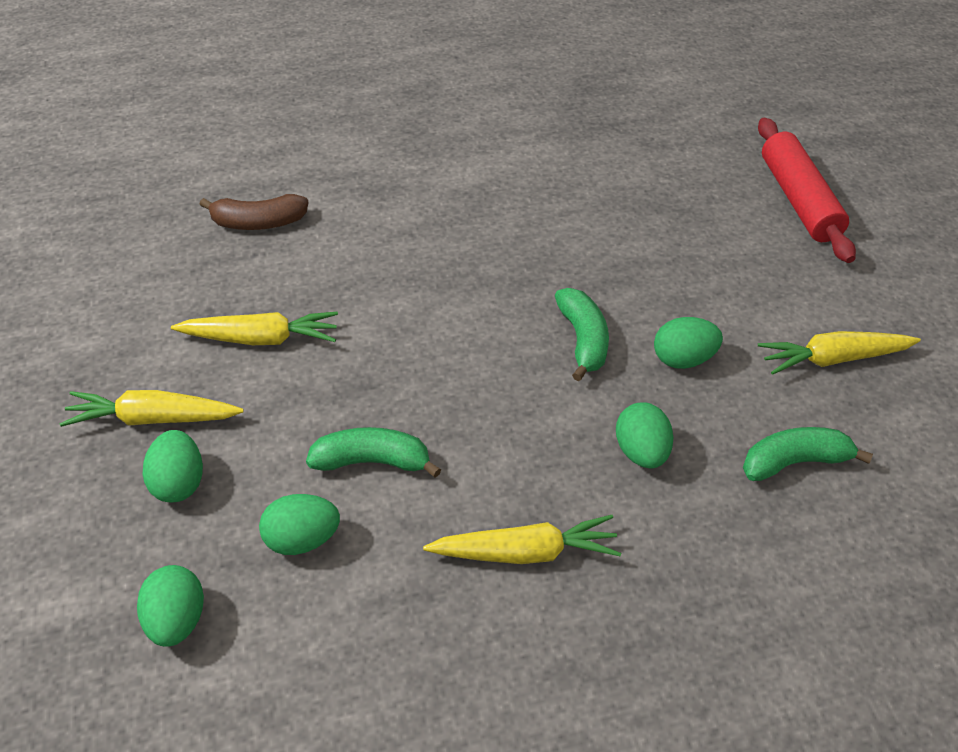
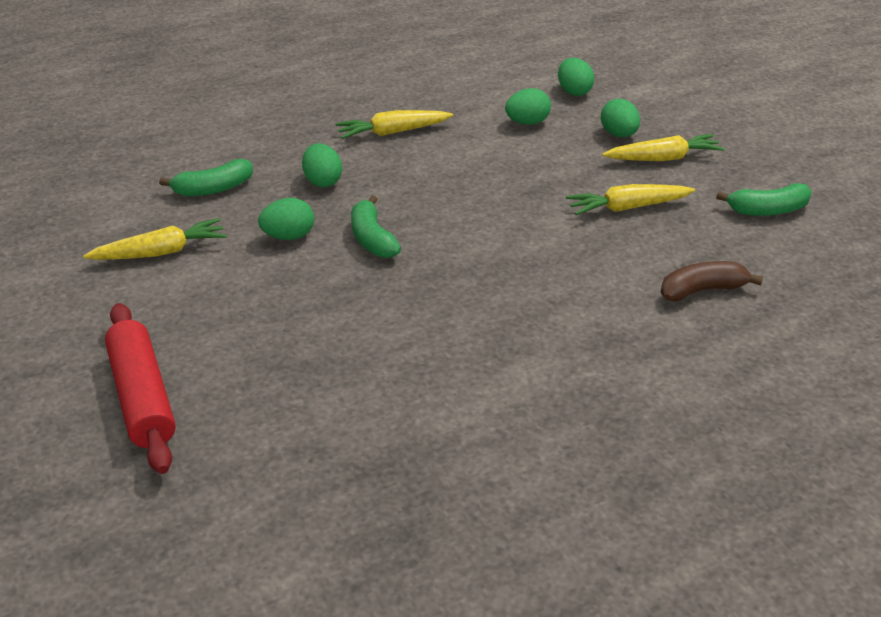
camera: 170 degrees right, 10 degrees down
(372, 461) = (504, 156): green banana -> green banana (767, 210)

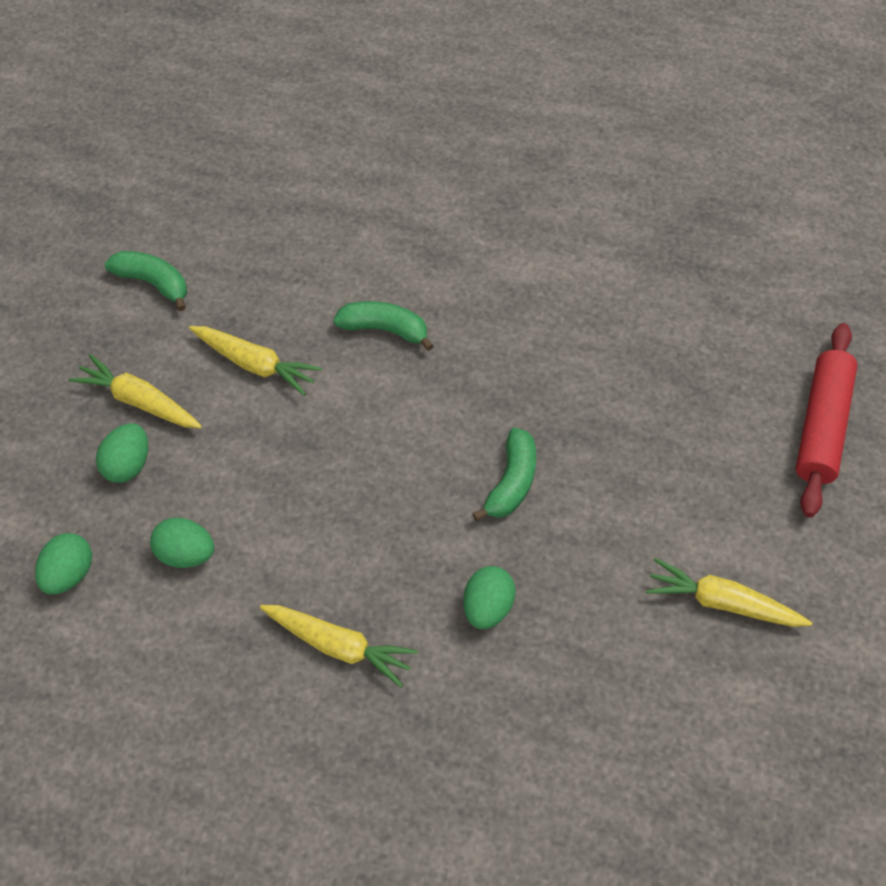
camera: 140 degrees left, 20 degrees up
(213, 189) = (610, 679): green banana -> green banana (384, 329)
(288, 236) = (585, 540): green egg -> none
(702, 290) = (317, 249): brown banana -> none

